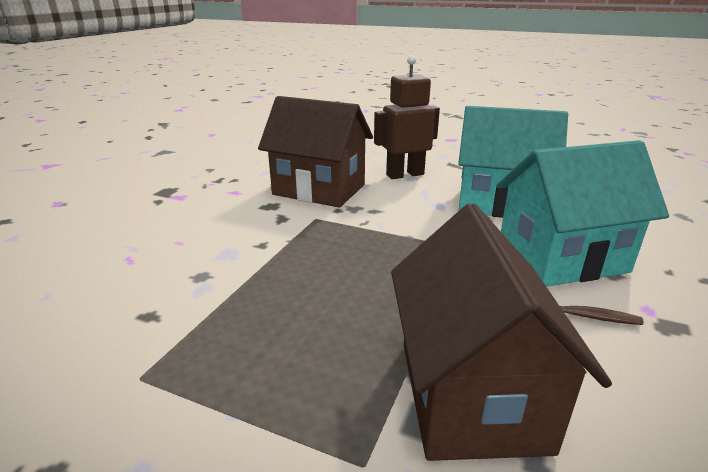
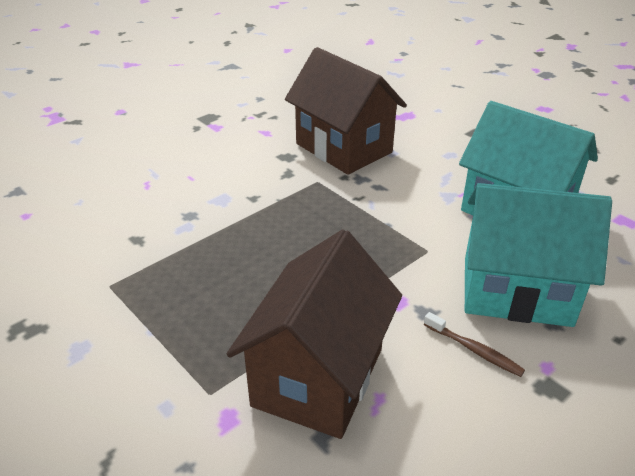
camera: 25 degrees right, 10 degrees up
(405, 174) = (445, 149): brown robot -> none

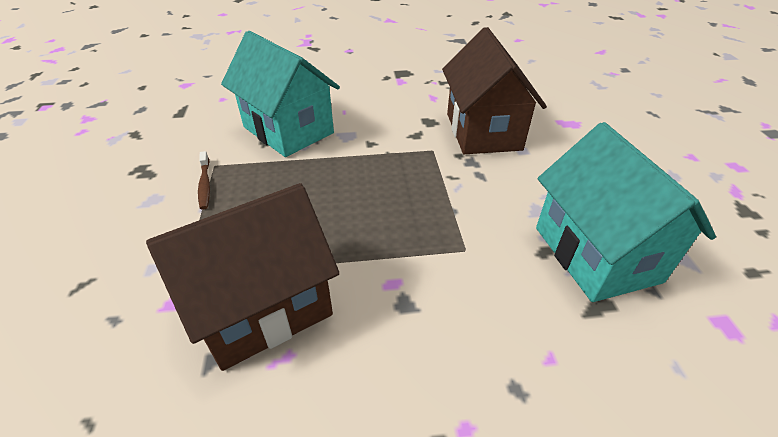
camera: 35 degrees right, 5 degrees up
(474, 350) = (410, 365): brown toothbrush -> brown toothbrush (205, 184)
(516, 291) = (512, 333): turquoise house -> turquoise house (288, 130)

